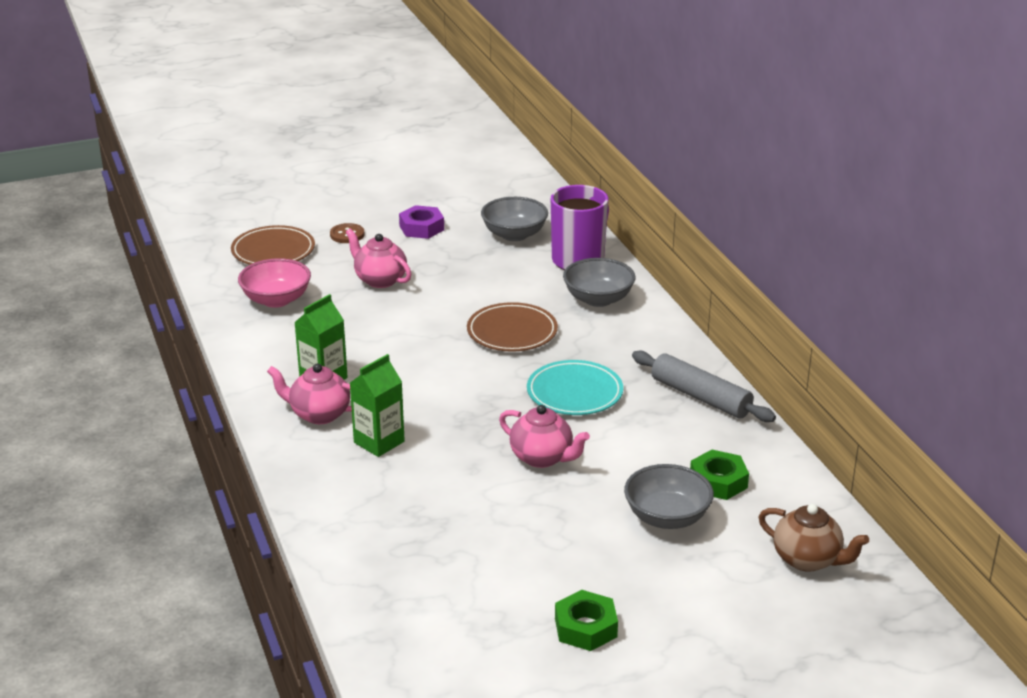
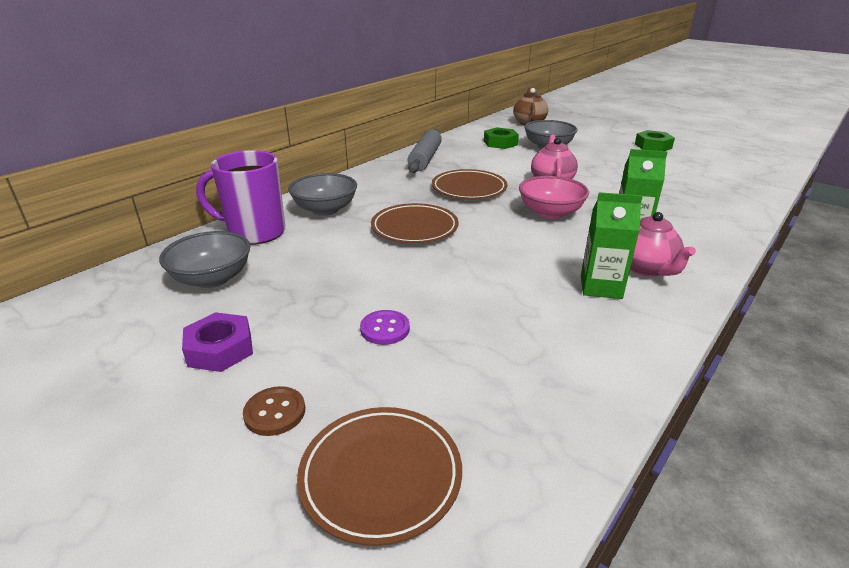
camera: 120 degrees left, 0 degrees up
(276, 300) = (510, 392): pink bowl -> pink bowl (550, 213)
(379, 280) = (385, 329): pink teapot -> purple button
(574, 393) = (469, 188): turquoise plate -> brown plate

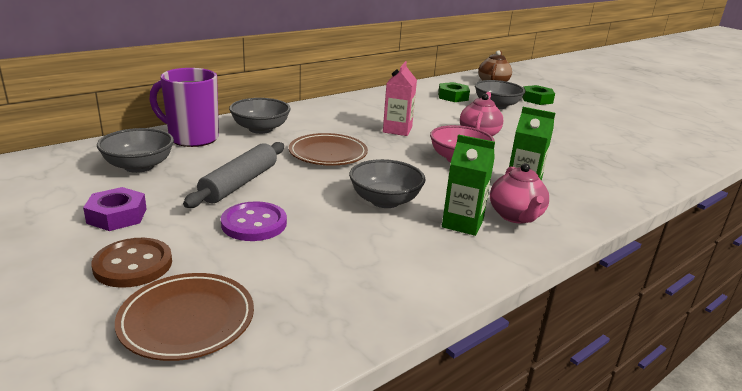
camera: 10 degrees right, 5 degrees down
(275, 412) = (133, 265): brown button -> brown button, size x1.52
(385, 329) = (254, 223): purple button -> purple button, size x1.52
(425, 158) = (374, 100): grey rolling pin -> grey rolling pin (239, 183)
(469, 188) = (397, 130): brown plate -> pink carton
(507, 274) = (385, 201): none -> grey bowl
(653, 146) = (602, 118): green nut -> green nut (537, 99)

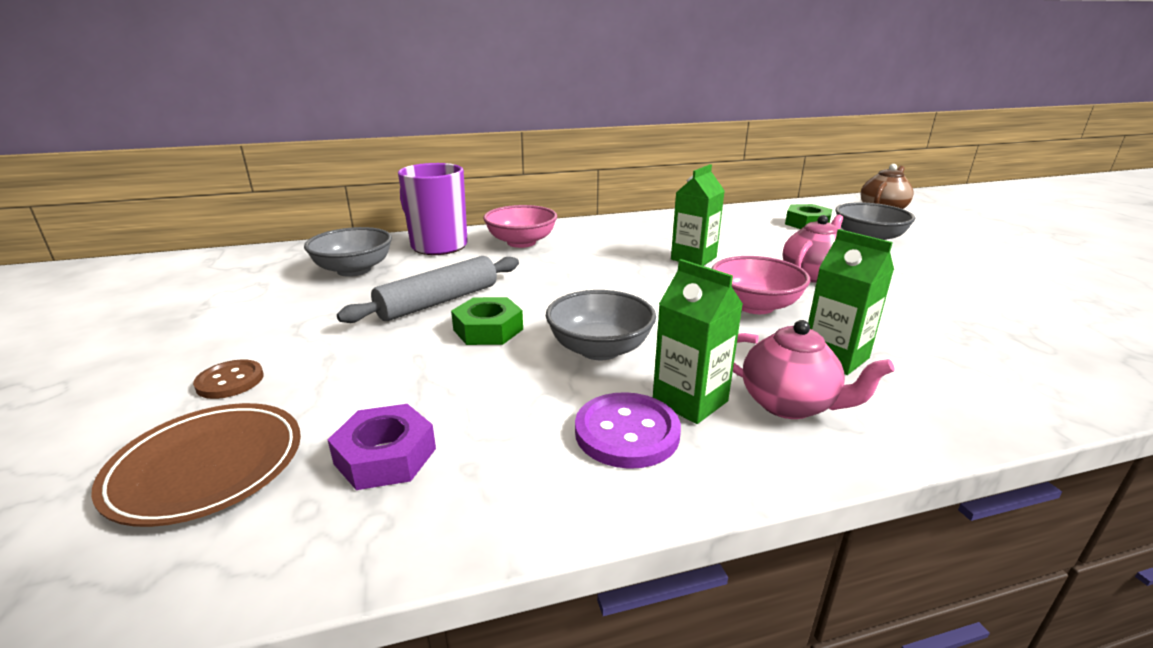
camera: 25 degrees right, 0 degrees up
(117, 216) = (276, 321): purple nut -> purple nut (385, 456)
(133, 265) = (230, 381): brown button -> brown button, size x0.66
(254, 223) = (407, 353): purple button -> purple button (627, 433)
(260, 129) = (521, 242): grey bowl -> pink bowl
(328, 154) = (576, 278): brown plate -> none
(397, 130) = (693, 258): pink carton -> green carton
(516, 216) = (789, 404): pink teapot -> pink teapot turned 75 degrees counterclockwise
(537, 99) = (942, 236): green nut -> green nut (488, 329)

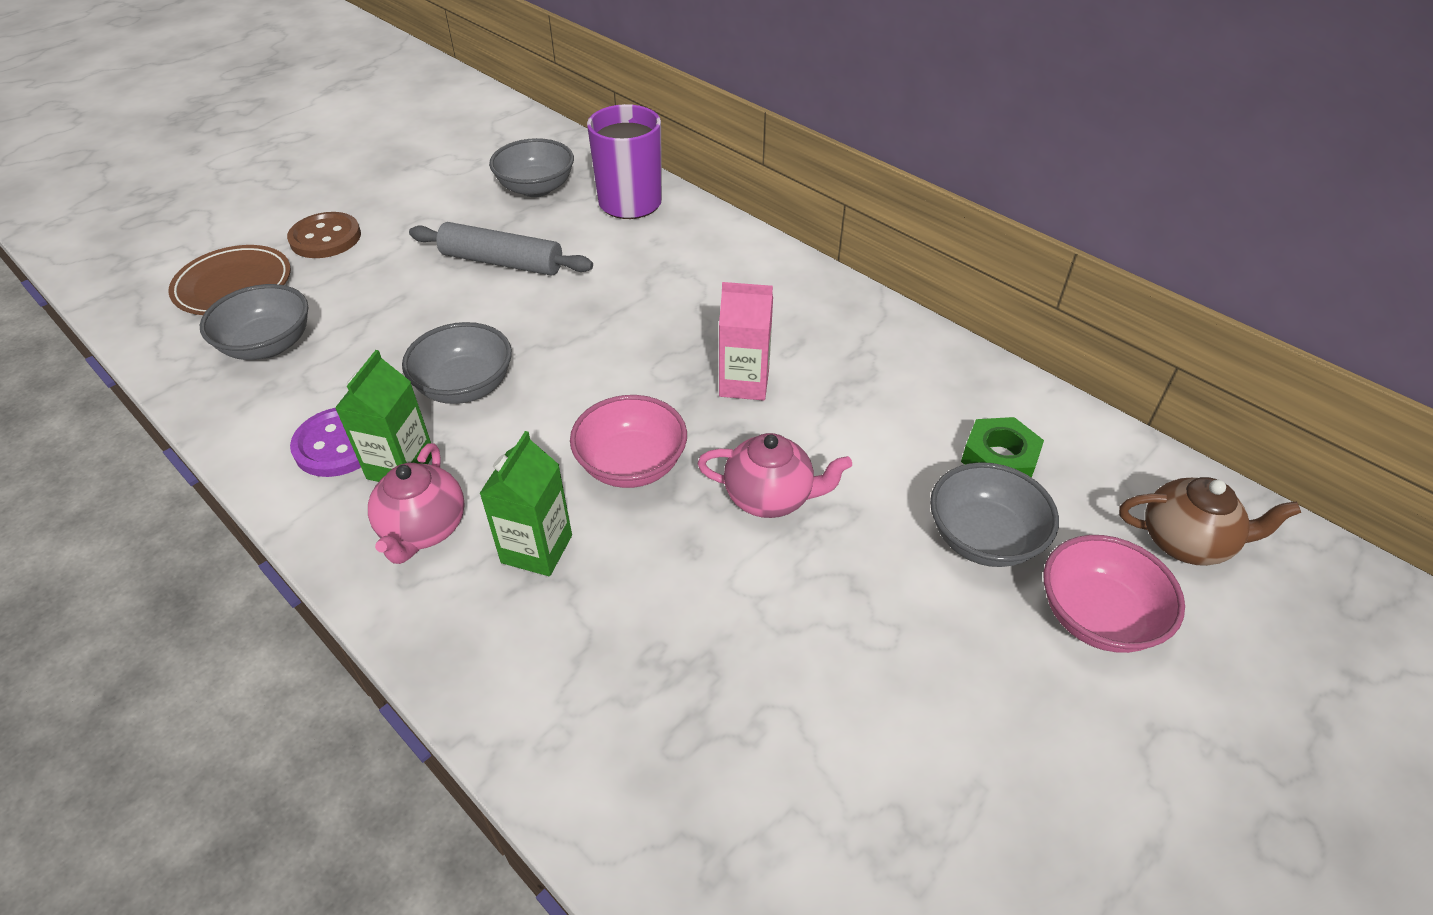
camera: 60 degrees right, 20 degrees up
(230, 381) = (325, 238): brown button -> brown button, size x1.52
(385, 456) = (268, 345): purple nut -> grey bowl
(488, 329) = (465, 311): green nut -> none
(521, 242) = (686, 246): pink bowl -> pink bowl (1097, 616)
(693, 258) = (744, 383): green carton -> pink carton

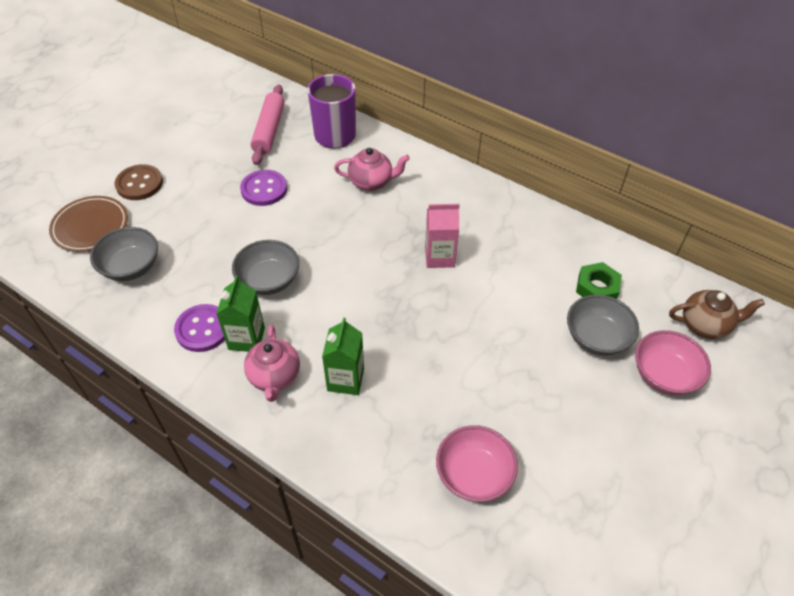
camera: 10 degrees left, 5 degrees up
(502, 262) = (264, 189): grey rolling pin -> purple button
(536, 188) = (269, 130): grey bowl -> pink rolling pin
(631, 465) = (386, 319): pink bowl -> pink bowl (474, 474)
(770, 497) = (472, 329): pink teapot -> pink teapot (371, 182)

